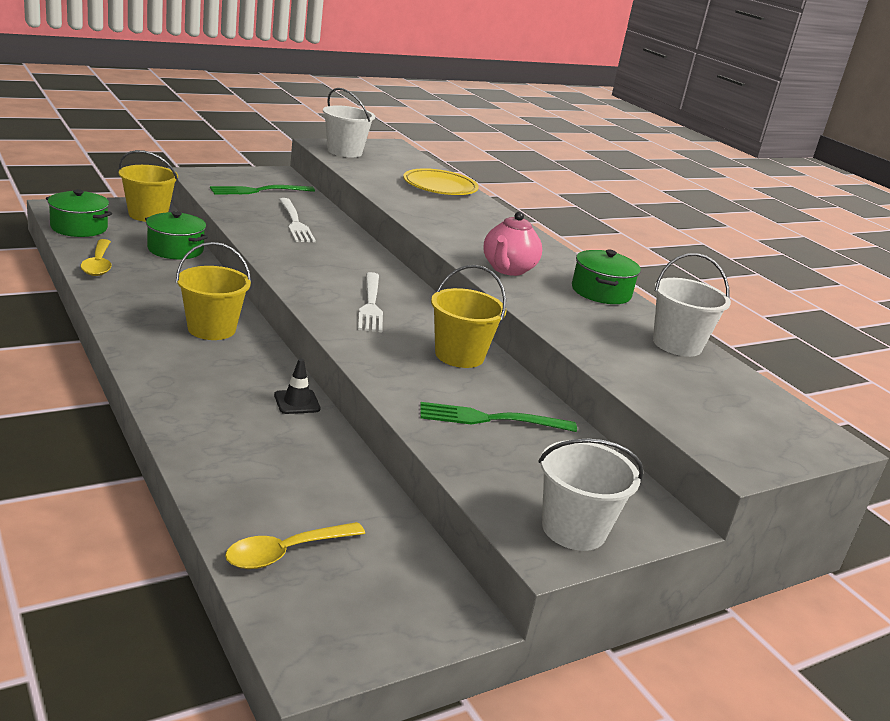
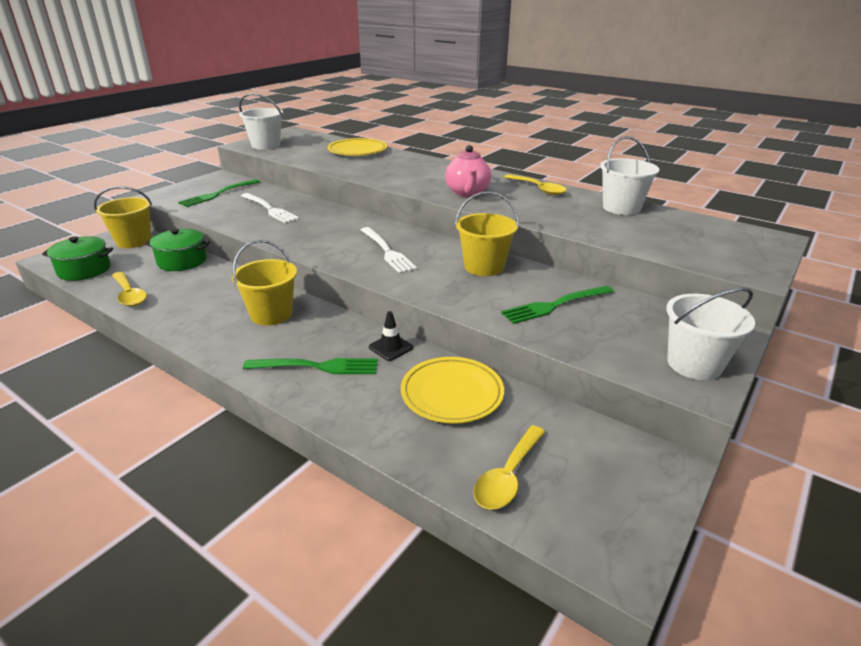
camera: 20 degrees left, 5 degrees up
(206, 391) = (316, 366): none -> green fork
(311, 466) = (452, 394): none -> yellow plate
(601, 292) = (538, 189): green pot -> yellow spoon

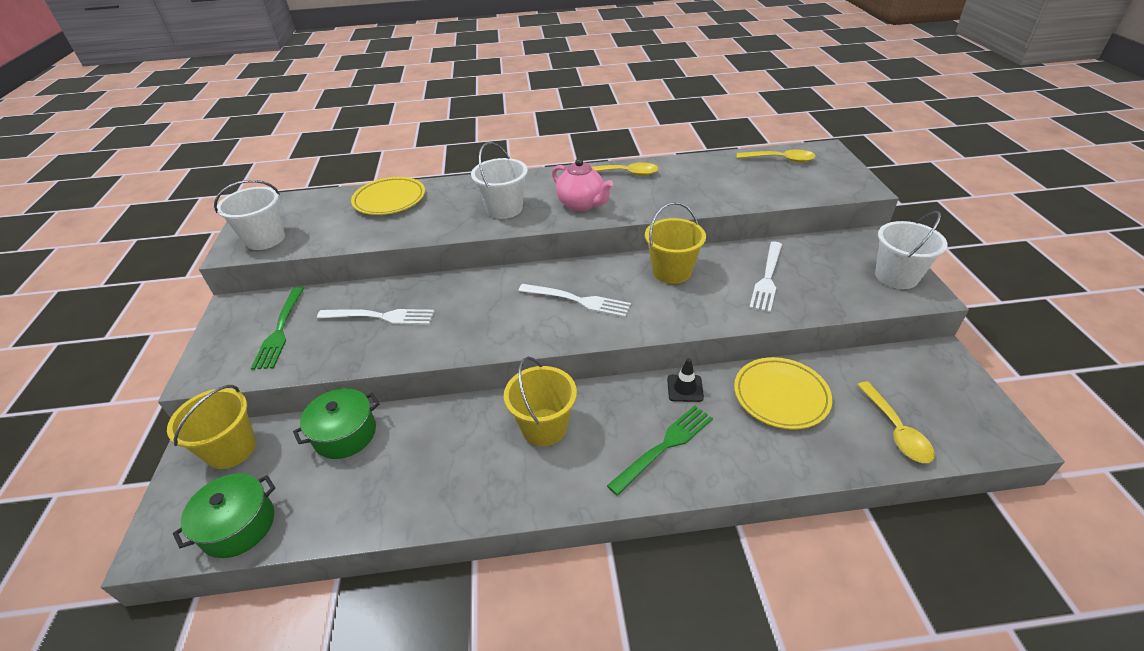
camera: 40 degrees left, 10 degrees up
(129, 295) = (360, 512): yellow spoon -> yellow spoon (780, 160)
(555, 305) = (767, 278): green fork -> white fork
(621, 208) = (709, 165): white bucket -> white bucket (504, 209)

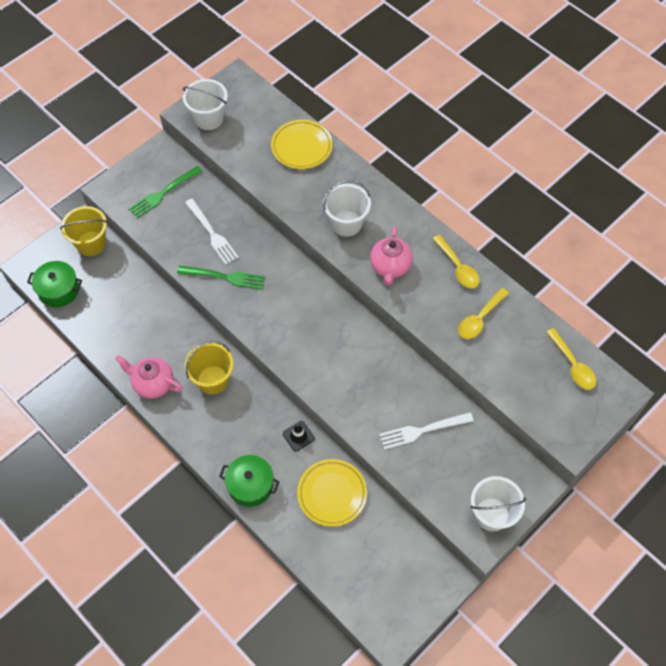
camera: 50 degrees right, 20 degrees up
(345, 434) = (137, 286): green pot -> green pot (250, 485)
(489, 492) = (153, 384): none -> pink teapot
(578, 300) = (309, 329): white fork -> none
(664, 446) = (244, 450): green fork -> green fork (224, 277)
(672, 271) = (383, 366): yellow bucket -> none
(895, 430) = (349, 571): yellow spoon -> yellow spoon (479, 319)

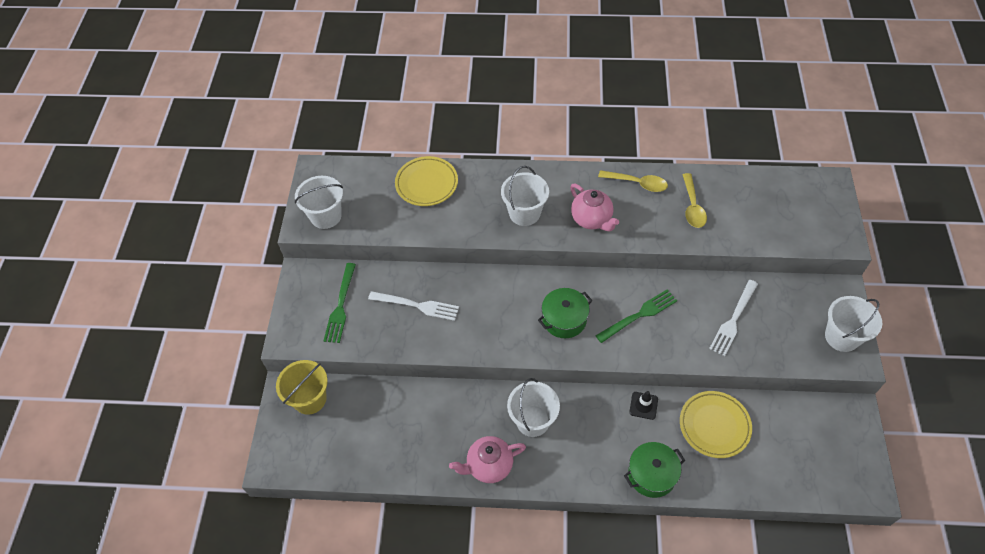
camera: 40 degrees left, 5 degrees down
(59, 290) = (322, 460): green pot -> green pot (564, 319)
(213, 380) = (532, 421): yellow bucket -> white bucket
(224, 277) = (465, 330): green fork -> green fork (639, 315)
(572, 365) = (784, 189): yellow spoon -> none

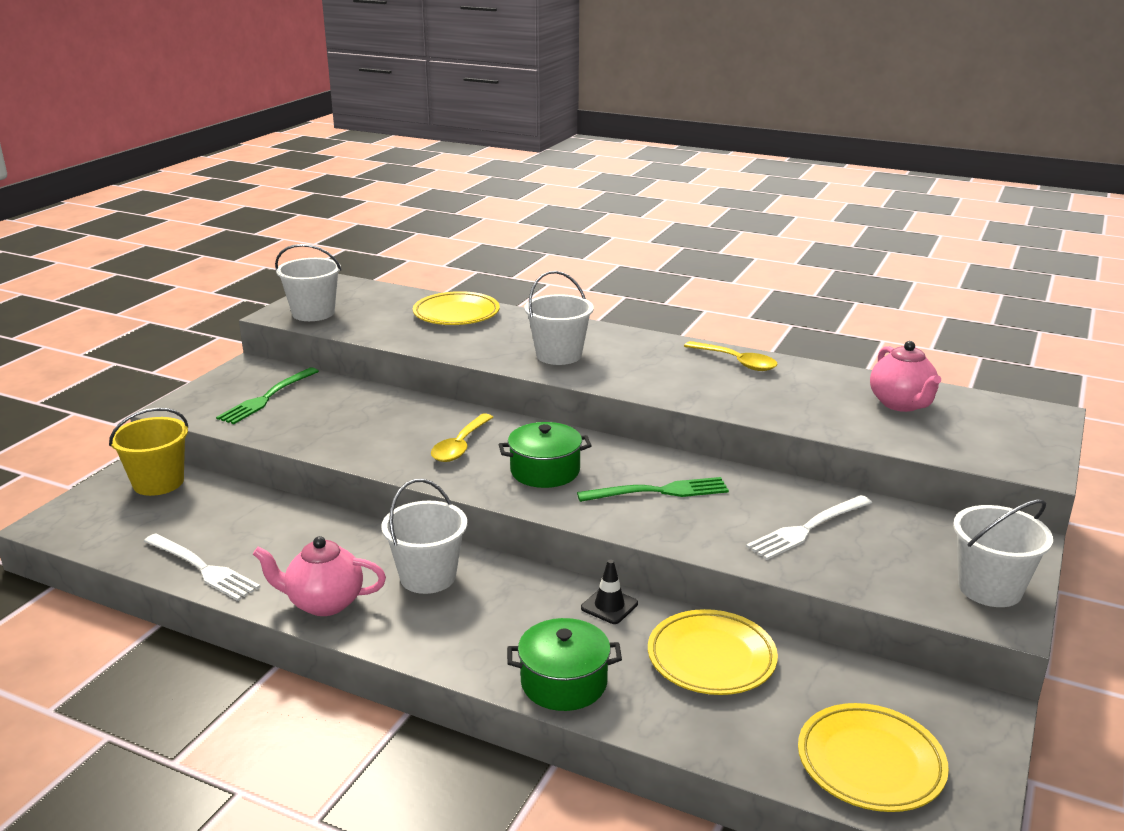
camera: 20 degrees right, 30 degrees down
(417, 305) = (359, 417): white fork -> white fork (202, 568)
(591, 219) = (646, 376): pink teapot -> pink teapot (901, 404)
(692, 206) = (803, 393): yellow spoon -> yellow spoon (460, 446)
(818, 470) = (870, 763): none -> yellow plate

